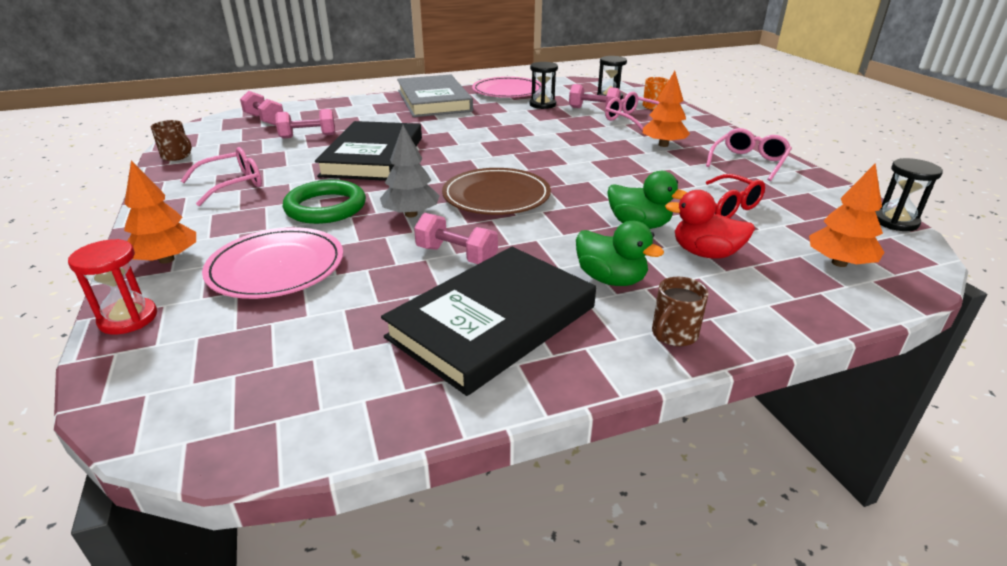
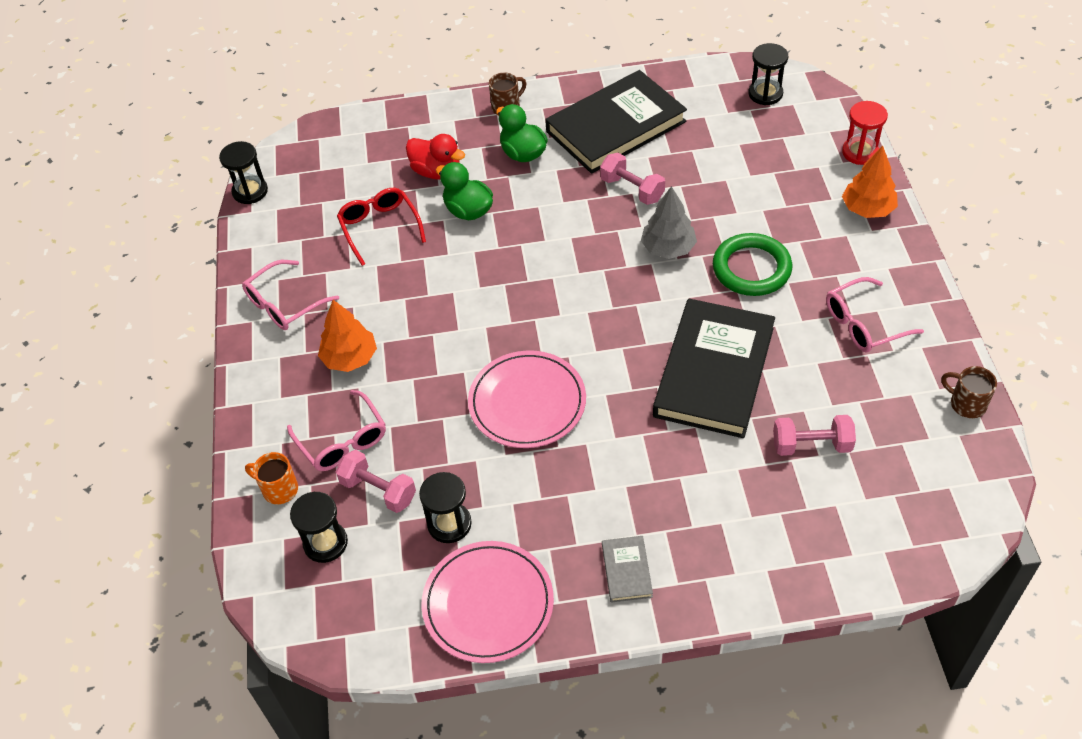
camera: 165 degrees left, 20 degrees up
(235, 396) = (765, 94): none -> black hourglass
(264, 120) = (897, 519): pink dumbbell -> none
(276, 267) = (774, 191): pink plate -> pink plate (527, 402)
(433, 101) = (627, 570): grey book -> grey book, size x0.41
(496, 196) = (582, 269): brown plate -> none
(839, 263) = (346, 152): orange tree -> none

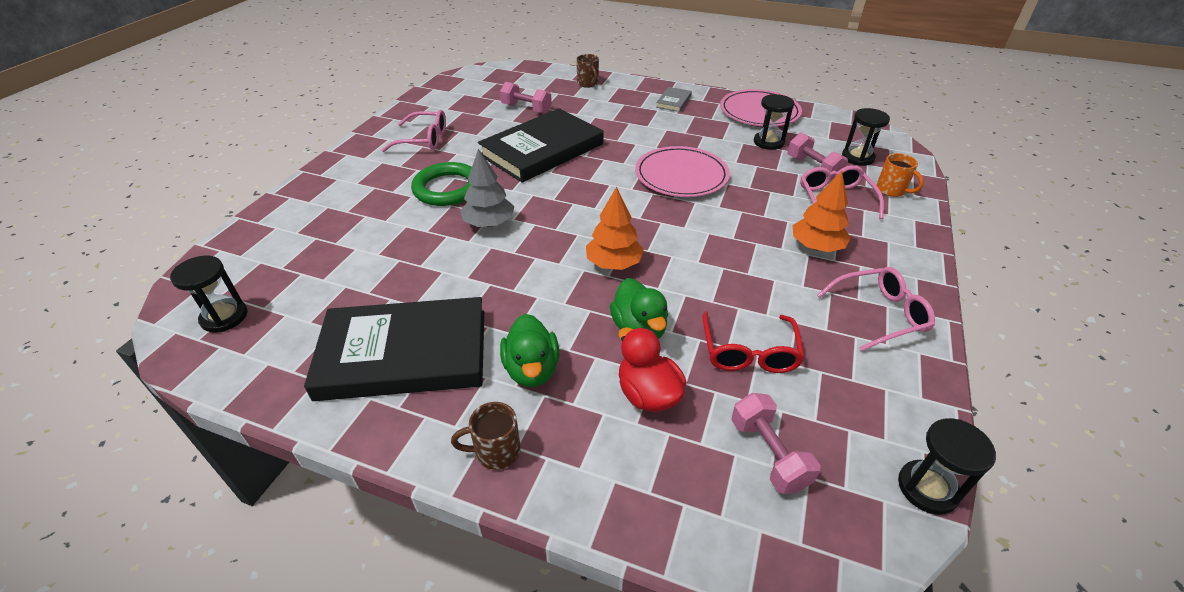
camera: 155 degrees left, 10 degrees down
(632, 189) = (464, 280): pink dumbbell -> pink dumbbell (768, 454)
(860, 152) = (251, 228): red hourglass -> none
(867, 209) = (317, 191): orange tree -> orange tree (613, 263)
(966, 404) = (426, 98): brown mug -> brown mug (588, 84)

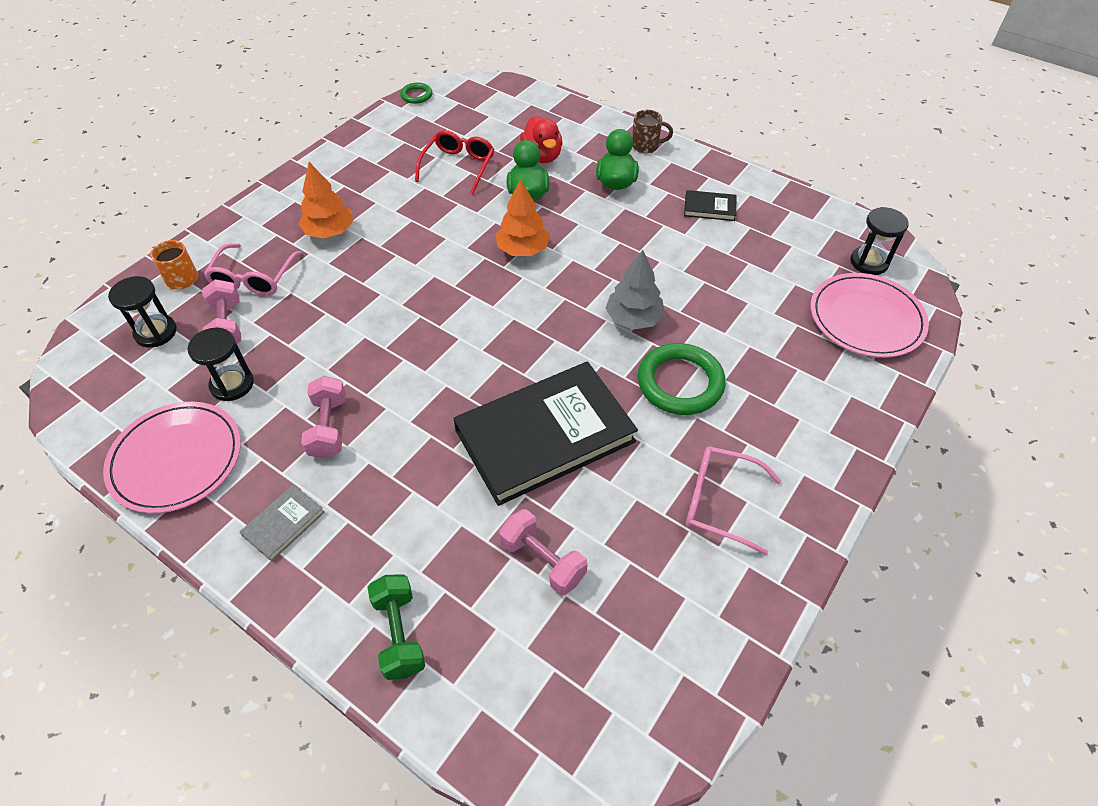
camera: 165 degrees left, 10 degrees up
(404, 353) = (709, 208): black book -> black book, size x0.41
(588, 84) = (399, 634): brown mug -> green dumbbell
(681, 175) = (389, 347): pink plate -> pink plate (866, 318)
(768, 454) = (488, 120): pink dumbbell -> pink dumbbell (329, 428)
(879, 314) = (341, 172): pink glasses -> none
(927, 488) = (416, 95): black hourglass -> green ring

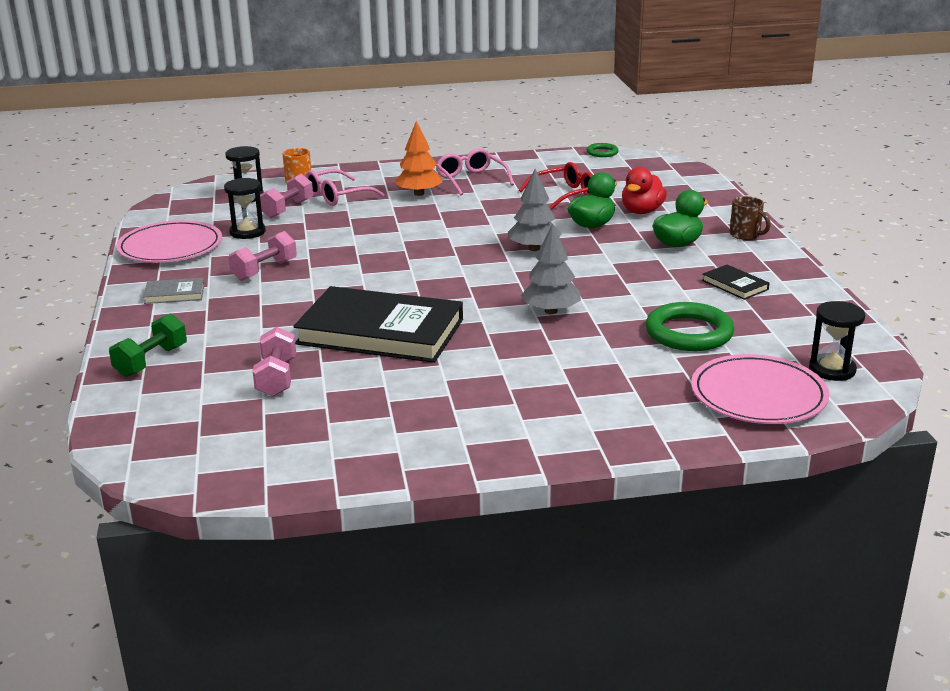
camera: 45 degrees right, 25 degrees down
(523, 249) = (534, 248): orange tree -> grey tree
(680, 383) = (523, 353): green ring -> green ring (689, 333)
(720, 502) = (437, 416): pink glasses -> pink glasses (471, 180)

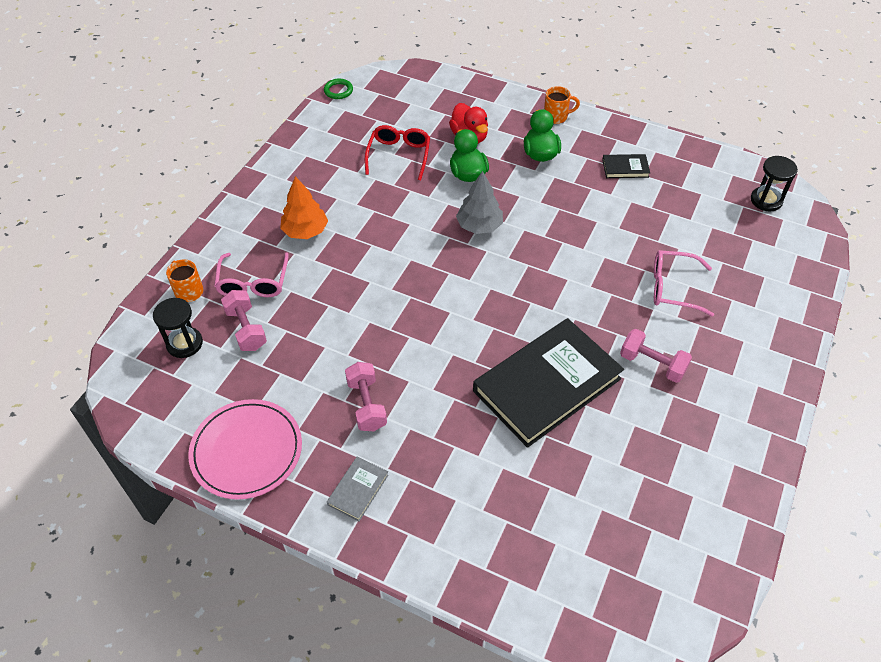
camera: 55 degrees left, 25 degrees up
(151, 361) = (482, 560): green dumbbell -> none
(247, 232) = (270, 380): black hourglass -> none
(276, 378) = (576, 485): pink dumbbell -> pink dumbbell (652, 364)
(471, 180) = (310, 187): pink glasses -> pink glasses (673, 288)
(550, 311) = (590, 275): grey tree -> none
(689, 333) = (674, 229): green ring -> none
(746, 235) = (556, 117): brown mug -> orange mug
(758, 395) = (775, 249): pink plate -> none

